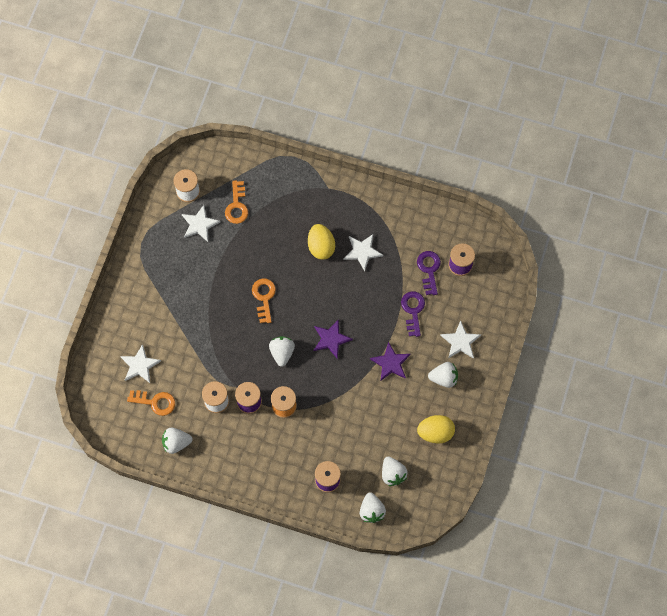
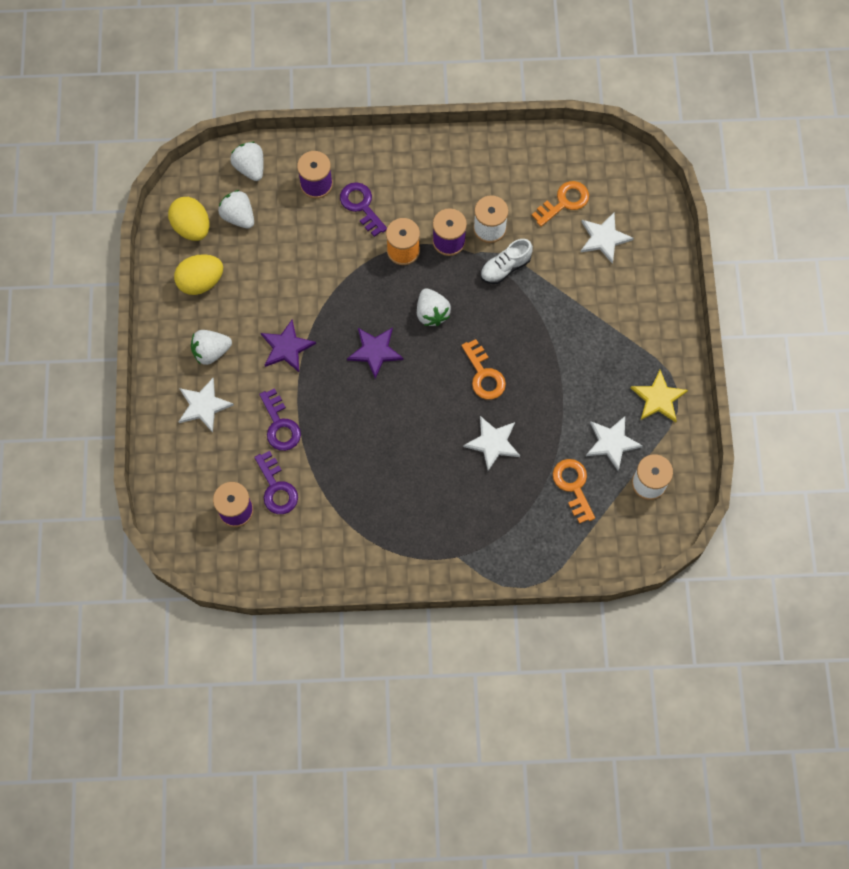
camera: 160 degrees right, 0 degrees up
(155, 402) = (564, 202): orange key -> orange key turned 150 degrees clockwise
(156, 242) = (658, 398): none -> yellow star
(176, 443) = (517, 165): white strawberry -> none
(218, 368) = (505, 267): none -> white shoe
(301, 451) = (361, 206): none -> purple key
(321, 247) = (435, 469): yellow egg -> yellow egg (192, 227)
(362, 251) = (376, 482): white star -> white star (493, 443)

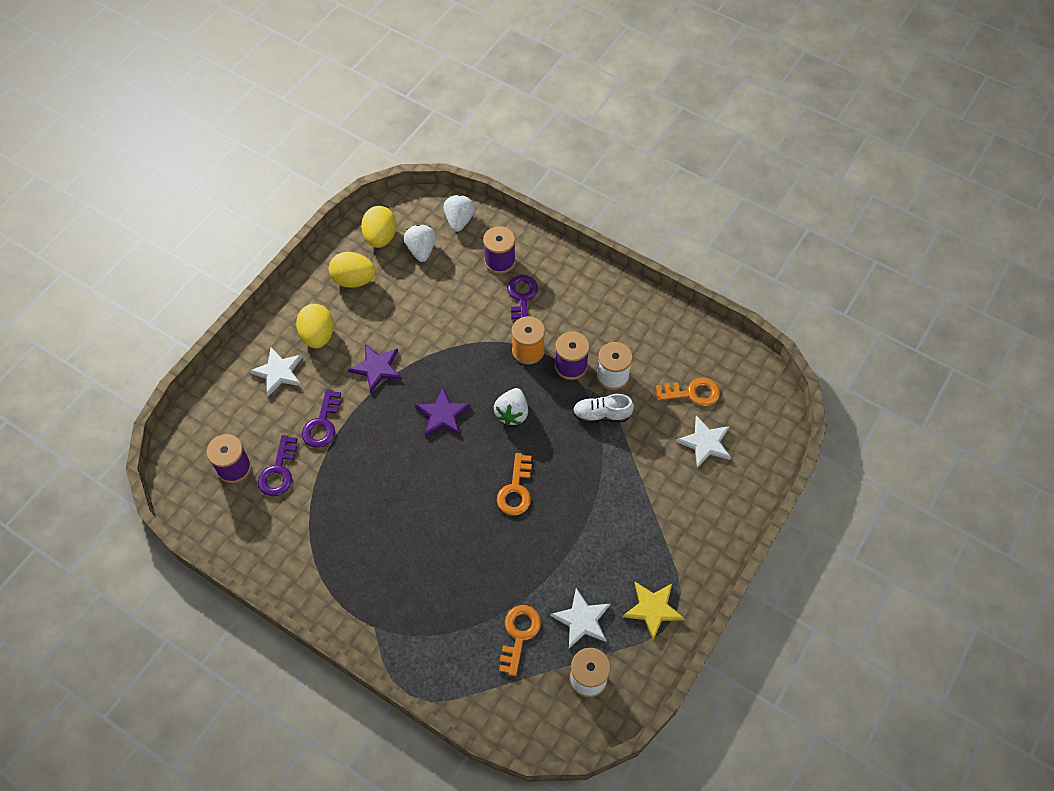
camera: 35 degrees right, 10 degrees down
(211, 352) = (318, 335): white strawberry -> yellow egg
(493, 443) = (479, 551): white star -> none

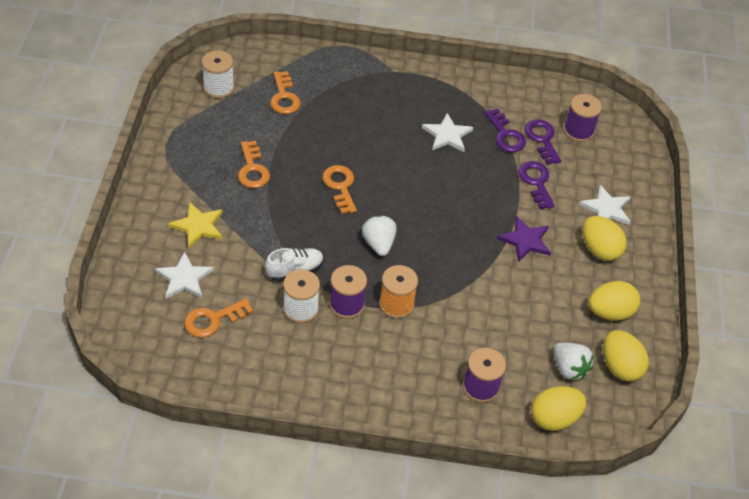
camera: 150 degrees right, 10 degrees down
(442, 414) = (440, 222): purple star -> none
(459, 220) = (554, 418): white strawberry -> yellow egg
(522, 297) = (434, 355): purple key -> purple key (505, 135)
(582, 620) = (240, 119): white star -> white star (447, 135)
(595, 544) = (252, 169): none -> orange key
(653, 609) = (185, 142): yellow star -> yellow star (198, 226)

